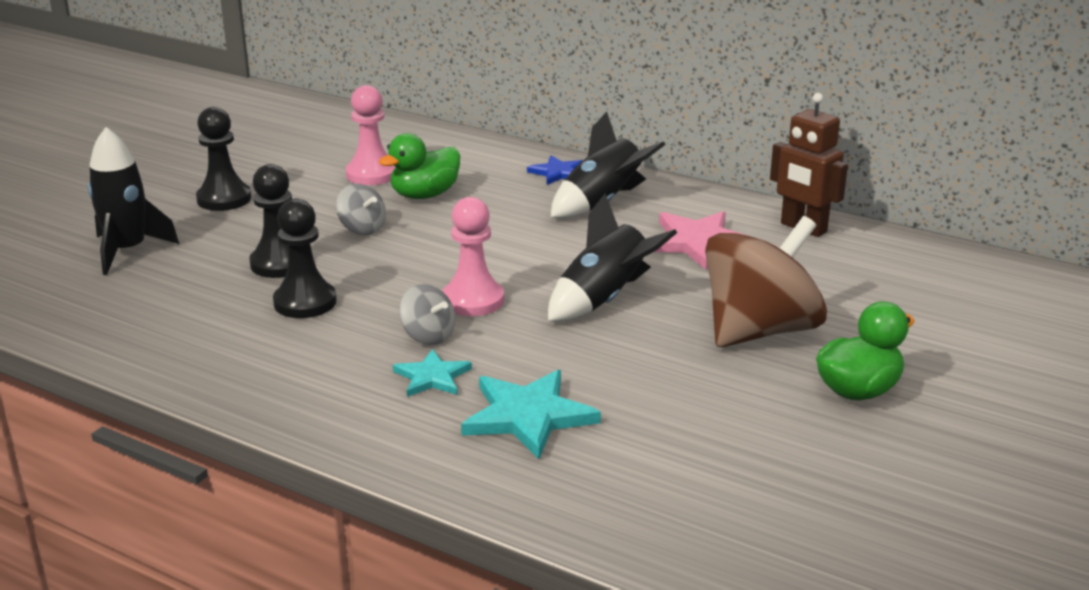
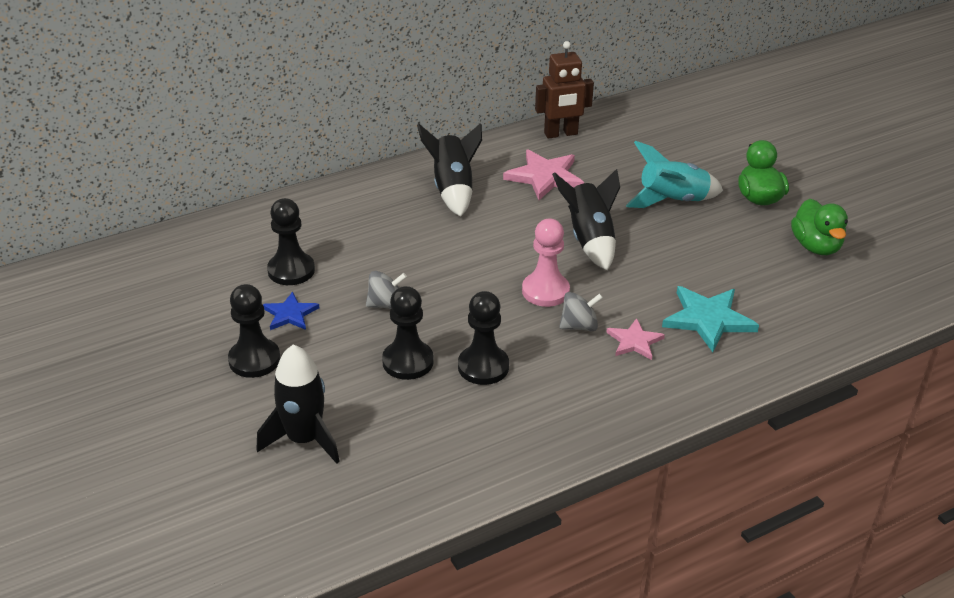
camera: 60 degrees left, 10 degrees up
(371, 174) = (291, 270): pink pawn -> black pawn
(424, 195) = (357, 258): green duck -> green duck (816, 246)
(432, 377) = (634, 341): turquoise star -> pink star
(558, 173) = (383, 188): blue star -> blue star (290, 314)
(759, 331) = (672, 201): brown spinning top -> turquoise rocket

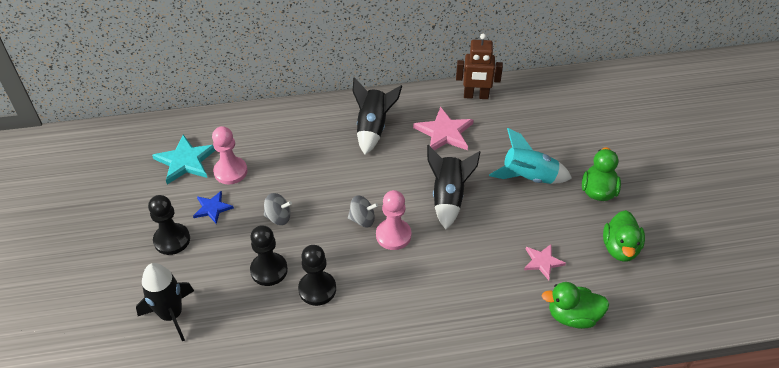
camera: 20 degrees right, 10 degrees up
(291, 270) = (230, 171): black pawn -> pink pawn
(579, 326) = (402, 273): grey spinning top -> grey spinning top (362, 219)
(634, 341) = (435, 298): pink star -> pink star (542, 262)
(708, 319) = (500, 293): turquoise star -> turquoise star (185, 161)
(803, 322) = (572, 316): none -> green duck

